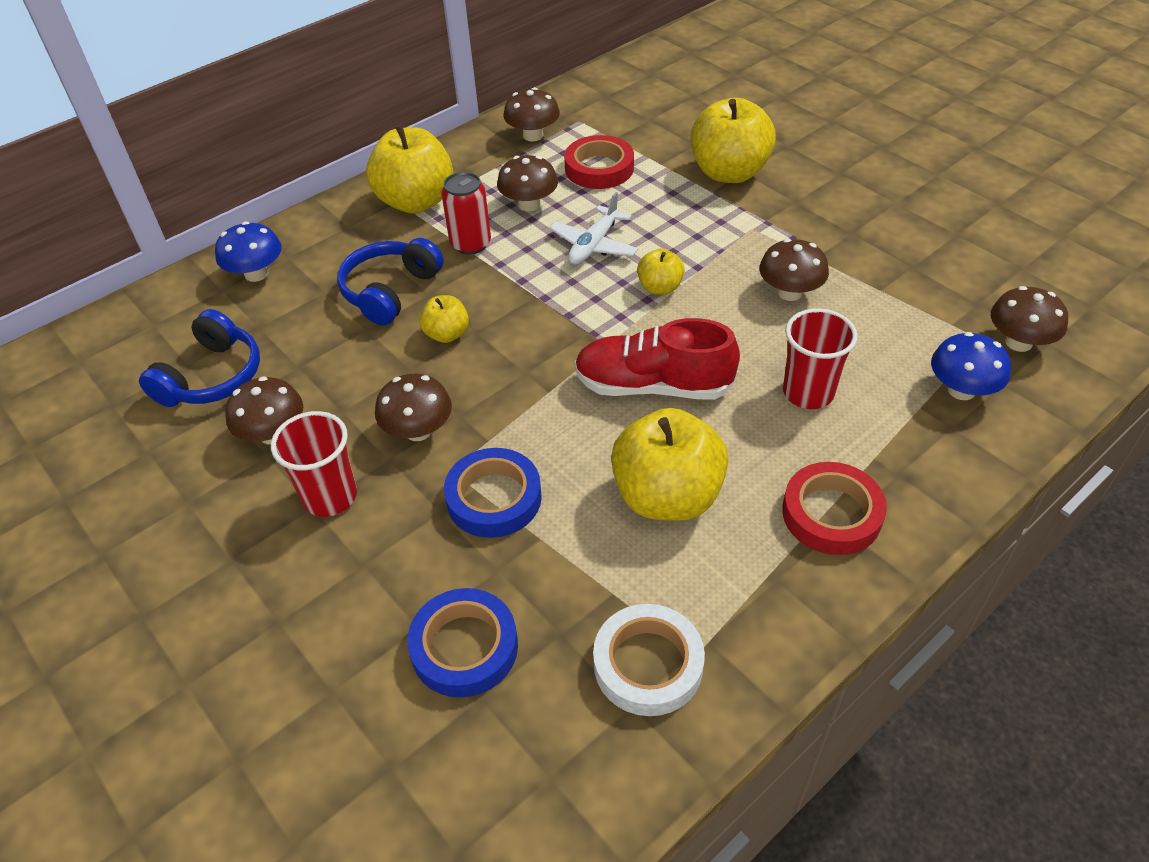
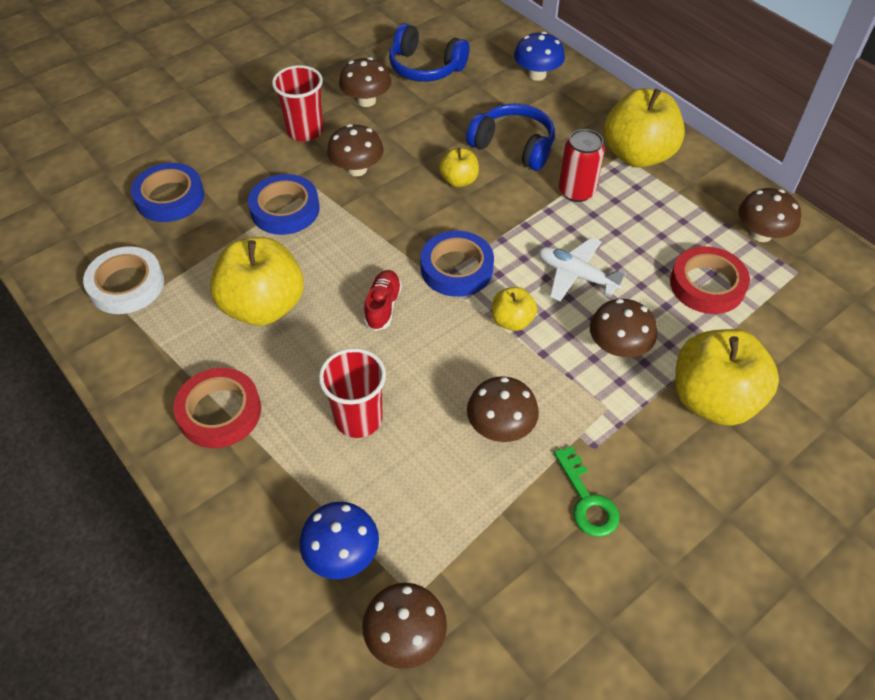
camera: 90 degrees right, 5 degrees up
(529, 204) = (638, 230): brown mushroom -> brown mushroom (618, 347)
(590, 330) = (456, 268): none -> blue tape
(653, 386) = (383, 306): red shoe -> red shoe, size x0.54
(850, 241) = (587, 500): none -> green key

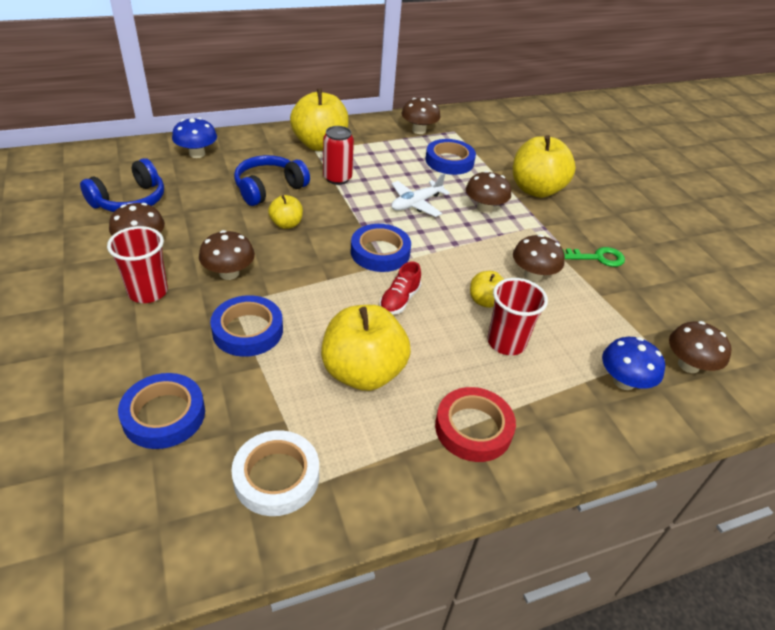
camera: 75 degrees left, 10 degrees down
(383, 306) = (399, 300): red shoe -> red shoe turned 90 degrees counterclockwise
(512, 321) = (443, 242): yellow apple -> yellow apple (485, 301)
(707, 285) = (449, 161): red tape -> blue tape

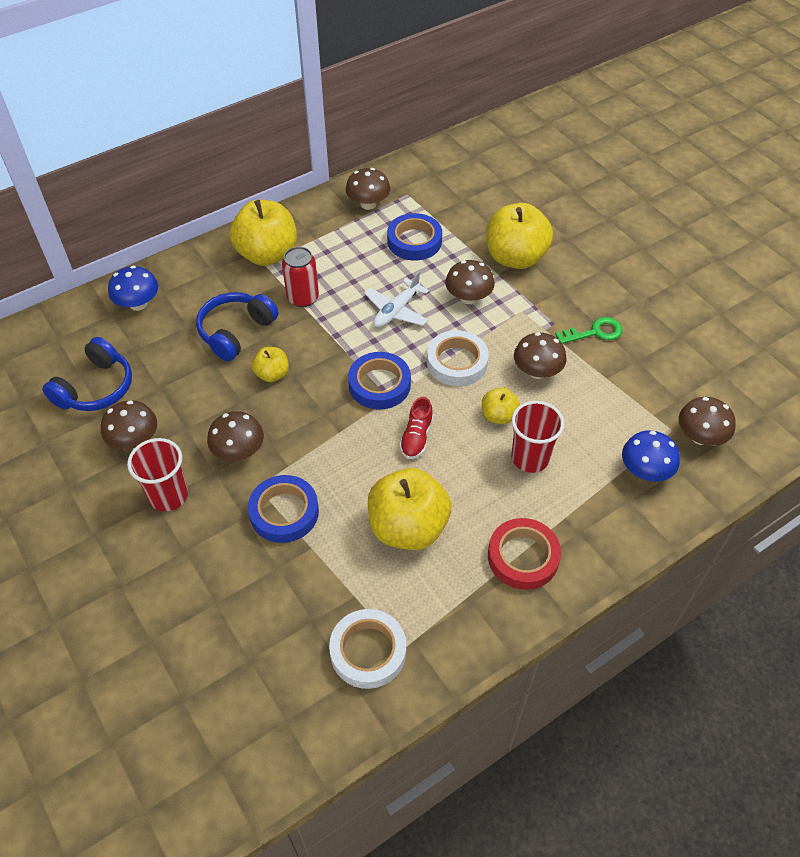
camera: 10 degrees left, 10 degrees up
(164, 415) = (245, 621): blue tape -> none
(458, 252) = (457, 362): none -> white tape

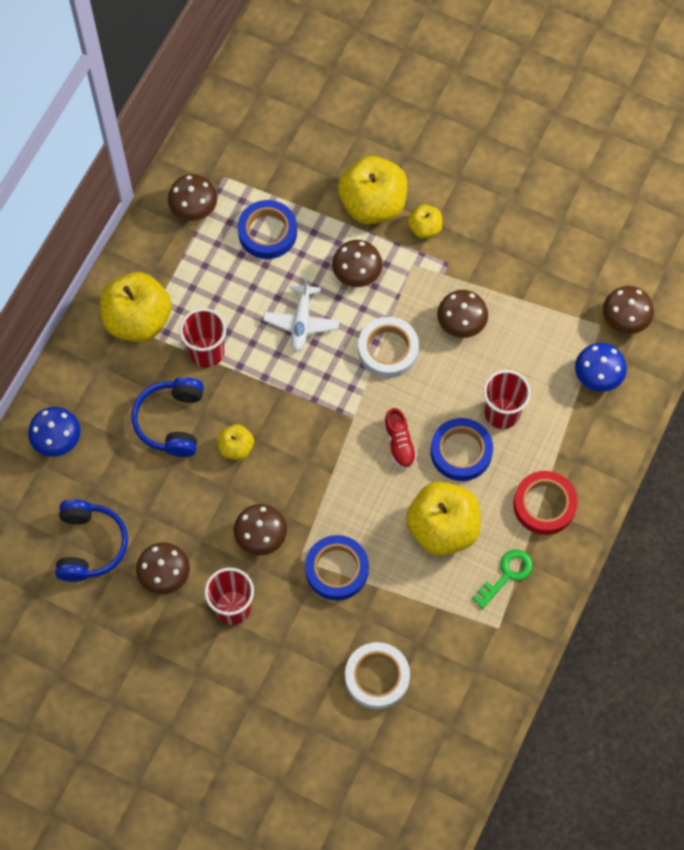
camera: 30 degrees left, 15 degrees up
(303, 298) = (206, 352): red can -> red cup
(368, 651) = (475, 644): white tape -> white tape (377, 677)
(379, 384) = (336, 408): blue tape -> blue tape (461, 451)
(498, 416) = (454, 386): yellow apple -> yellow apple (424, 228)
(595, 332) = (488, 255): green key -> green key (507, 575)

